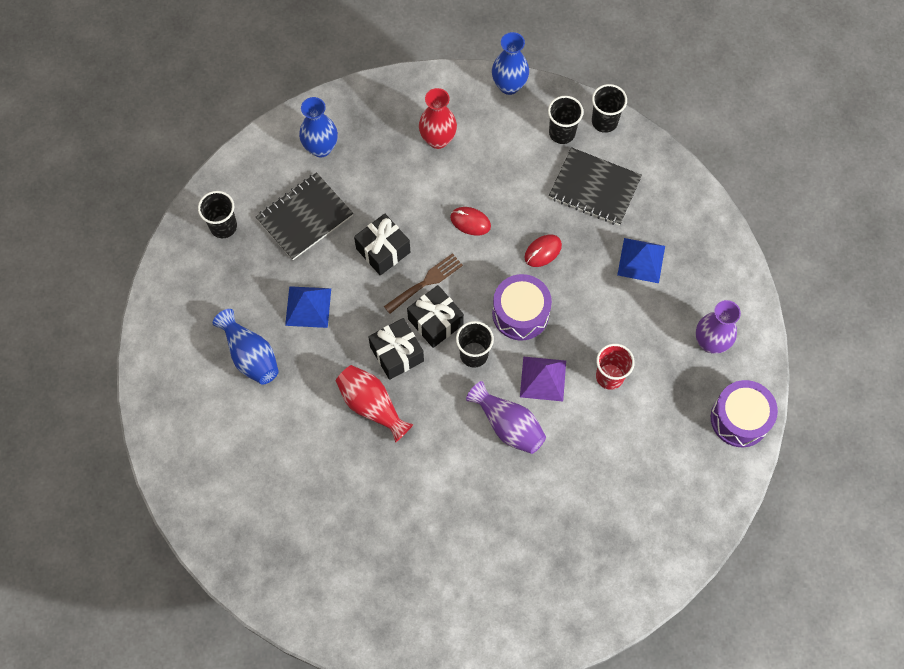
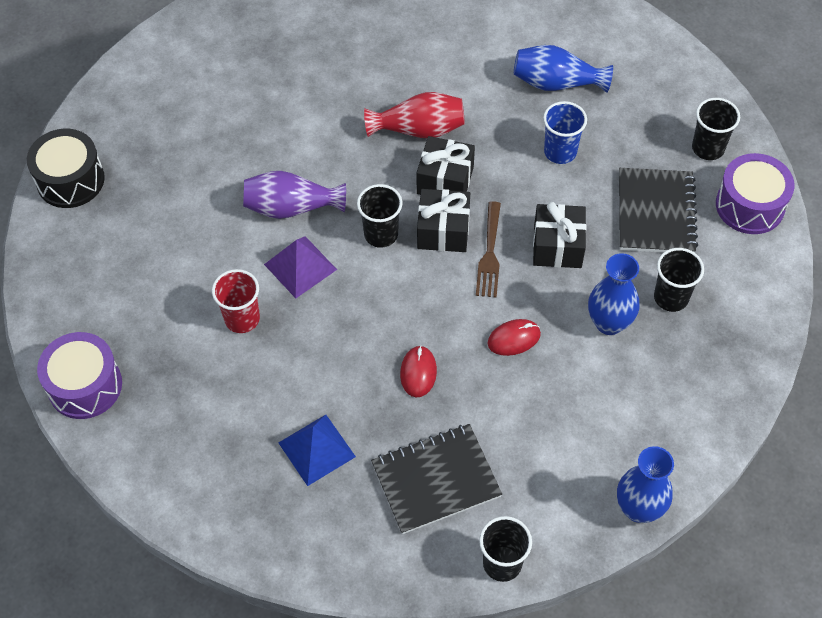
camera: 135 degrees right, 10 degrees down
(308, 306) = (560, 152): blue pyramid -> blue cup
(321, 148) = (723, 281): blue vase -> blue vase (609, 323)
(438, 139) = (636, 386): red vase -> none
(520, 313) = (378, 301): purple drum -> purple drum (750, 205)
(562, 133) = (530, 508): black cup -> black cup (671, 297)
(629, 586) = (70, 180): none -> black drum
(710, 342) = (174, 430): purple vase -> none

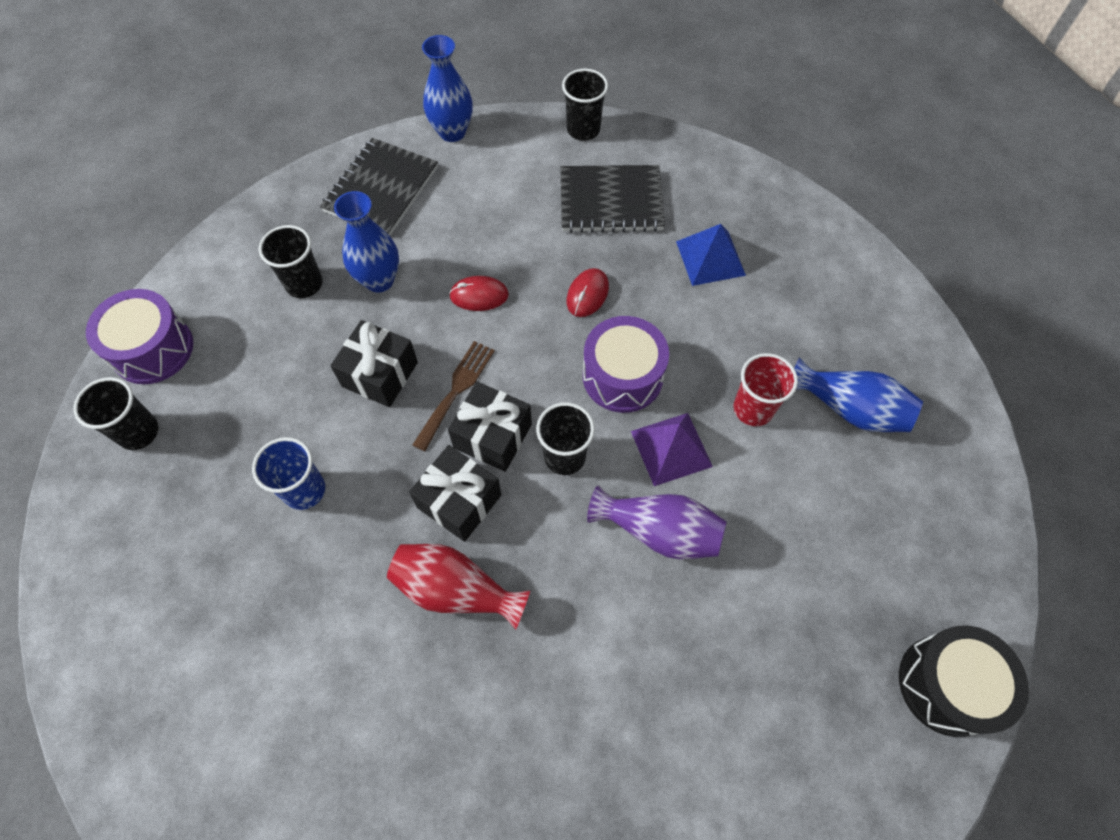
camera: 160 degrees left, 5 degrees up
(85, 385) = (938, 392): purple drum -> purple drum (622, 376)
(556, 83) = (244, 597): blue vase -> blue vase (849, 409)
(656, 213) = (253, 375): black notebook -> black notebook (381, 189)

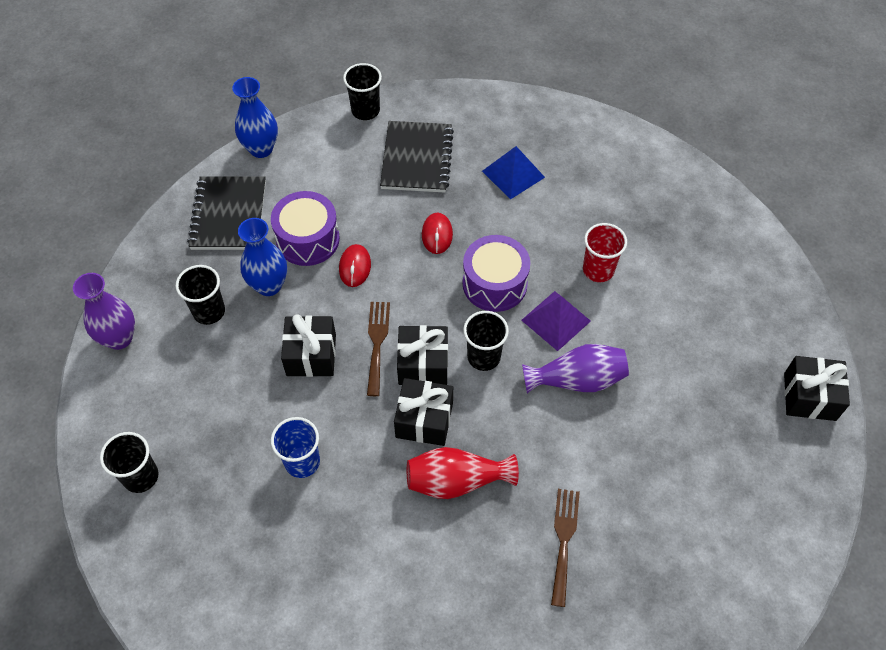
camera: 25 degrees left, 5 degrees down
(153, 349) = (112, 410): purple drum -> purple drum (308, 239)
(203, 276) = (119, 338): none -> purple vase
(479, 295) = (355, 267): red mouse -> red mouse turned 60 degrees counterclockwise
(540, 723) = (564, 540): none -> brown fork
(611, 202) = (417, 159): black notebook -> black notebook turned 60 degrees counterclockwise
(849, 409) = (663, 243): blue vase -> none
(947, 685) = (809, 396): black drum -> black gift

